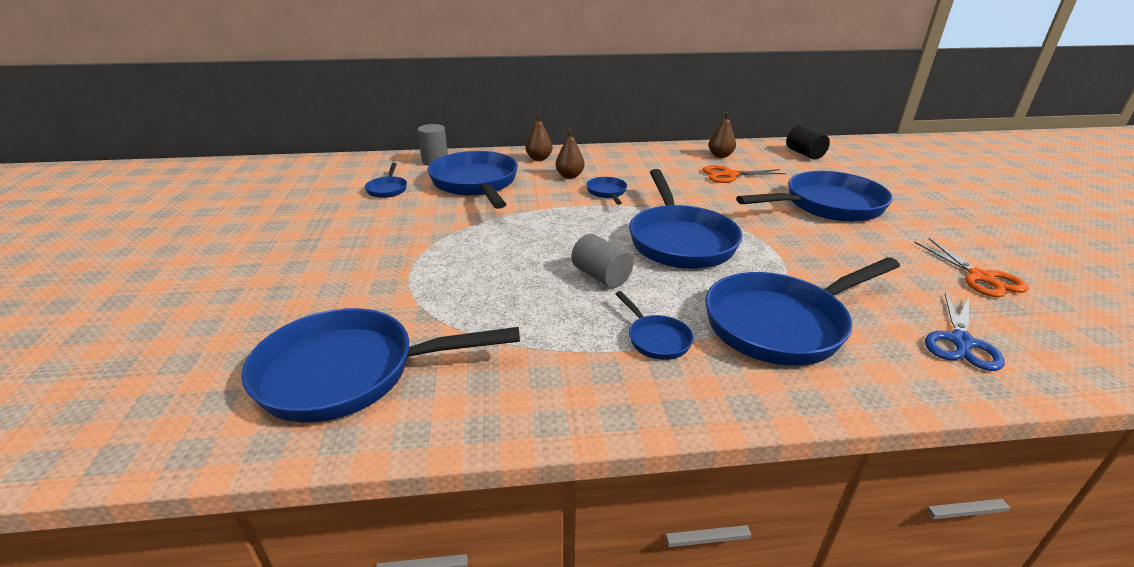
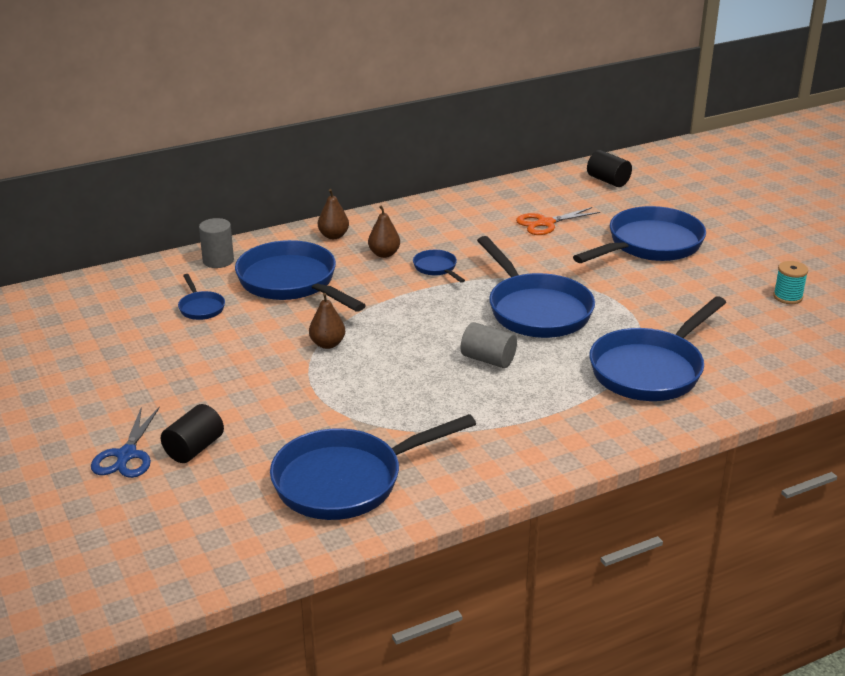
camera: 20 degrees left, 0 degrees up
(249, 301) = (194, 448): none -> black cylinder
(656, 339) = (563, 402): blue pan -> none
(720, 156) = (524, 198): brown pear -> brown pear (327, 344)
(961, 342) = (779, 356): blue scissors -> blue scissors (126, 455)
(981, 278) = (787, 297): orange scissors -> turquoise spool

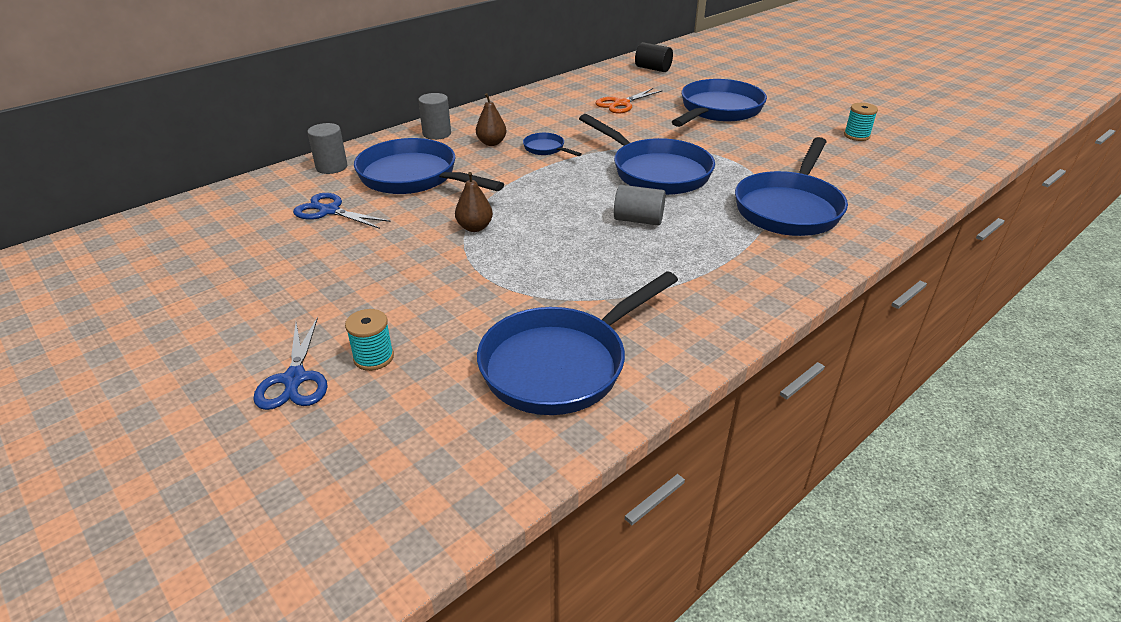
camera: 15 degrees left, 5 degrees up
(194, 448) = (373, 357): black cylinder -> turquoise spool
(201, 307) = (329, 211): blue pan -> blue scissors
(333, 236) = (437, 134): brown pear -> grey cylinder

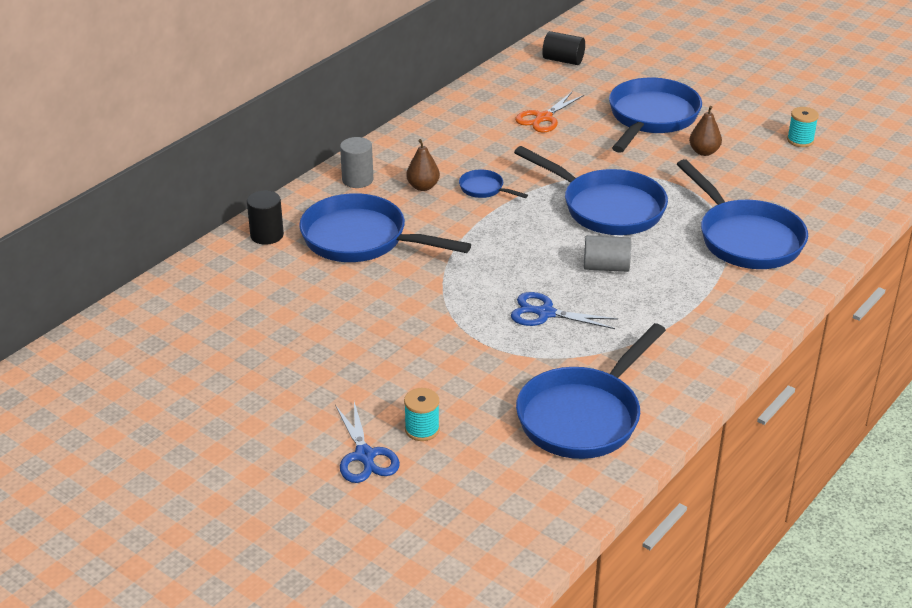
camera: 10 degrees left, 0 degrees up
(329, 211) = (296, 289): blue scissors -> blue scissors (545, 313)
(331, 167) = (267, 235): grey cylinder -> black cylinder
(474, 227) = (451, 292): brown pear -> brown pear (704, 152)
(789, 208) = (746, 238): blue pan -> blue pan turned 45 degrees counterclockwise

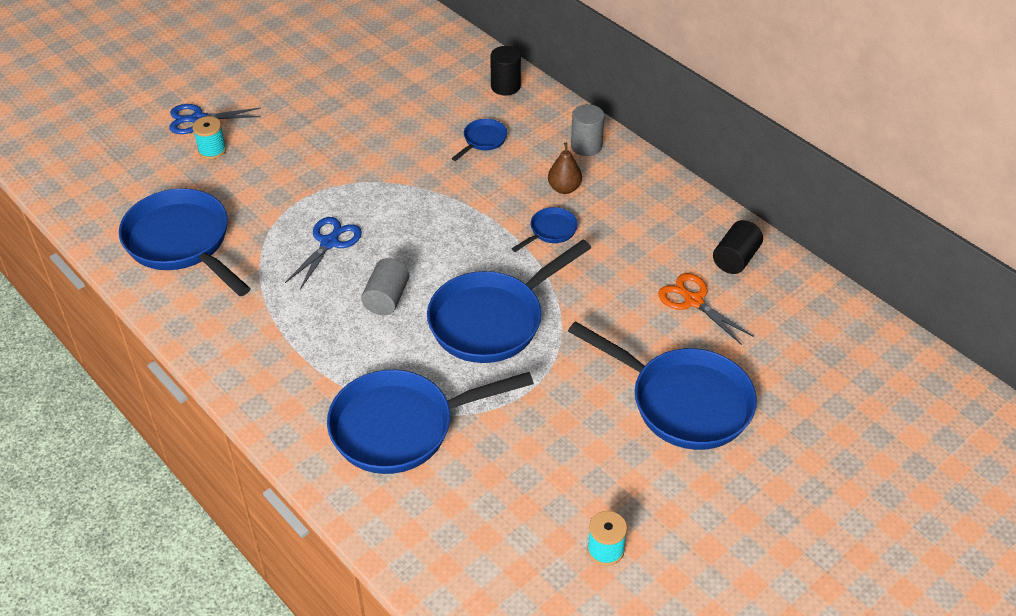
camera: 100 degrees right, 10 degrees up
(361, 239) = (483, 140): blue pan -> blue pan, size x0.45
(563, 60) = (841, 344): black cylinder -> black cylinder (735, 259)
(704, 152) = (593, 435): brown pear -> none

